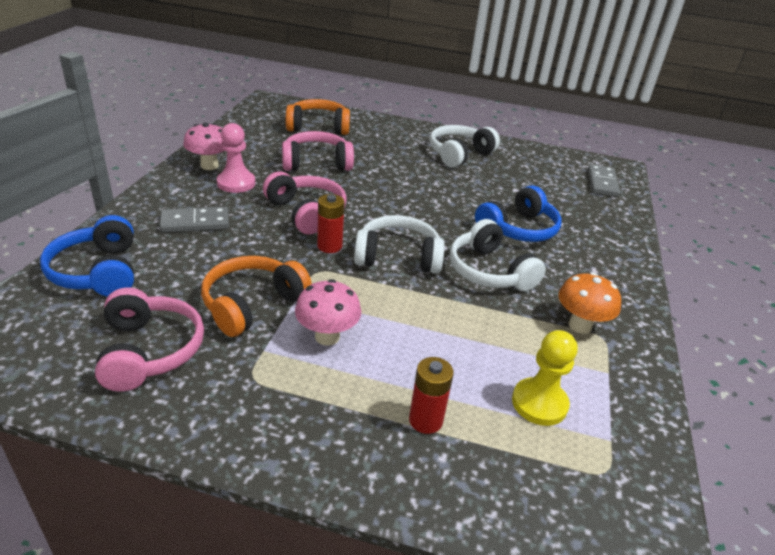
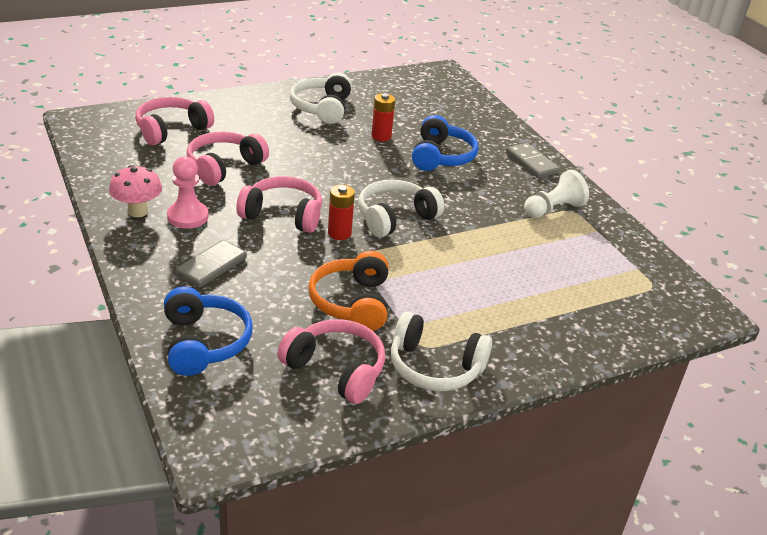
camera: 40 degrees left, 0 degrees up
(98, 272) = (204, 343): blue headphones -> blue headphones turned 135 degrees counterclockwise
(318, 127) = (171, 130): orange headphones -> pink headphones
(327, 336) = (429, 296): pink mushroom -> none
(425, 420) = (545, 312): red battery -> red battery (381, 136)
(489, 271) = (463, 199): white headphones -> white headphones (435, 367)
(539, 403) = (586, 268): yellow pawn -> none
(580, 325) = (553, 209): orange mushroom -> white pawn
(602, 183) = (448, 91): grey domino -> grey domino (531, 163)

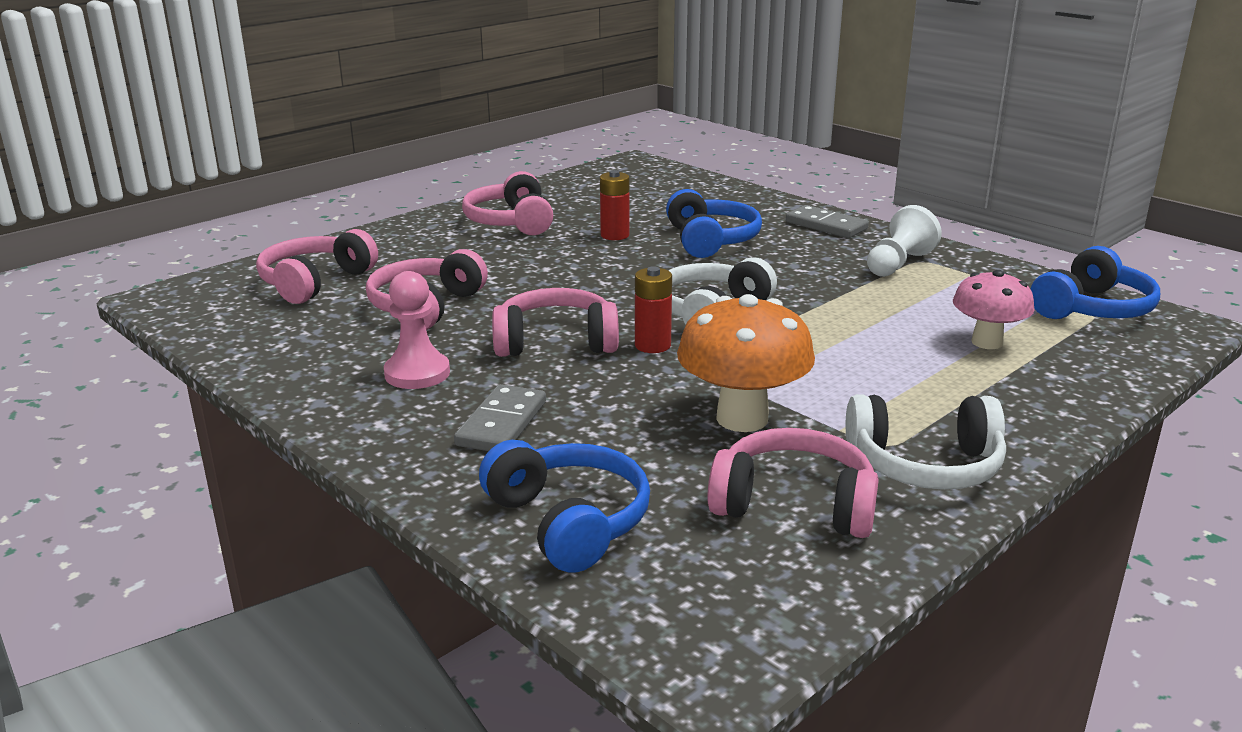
camera: 15 degrees left, 10 degrees down
(138, 211) = (335, 384): pink mushroom -> pink mushroom (987, 342)
(322, 108) = (511, 222): white headphones -> pink headphones
(352, 302) = (742, 418): orange headphones -> orange mushroom
(655, 282) = (1092, 309): none -> blue headphones

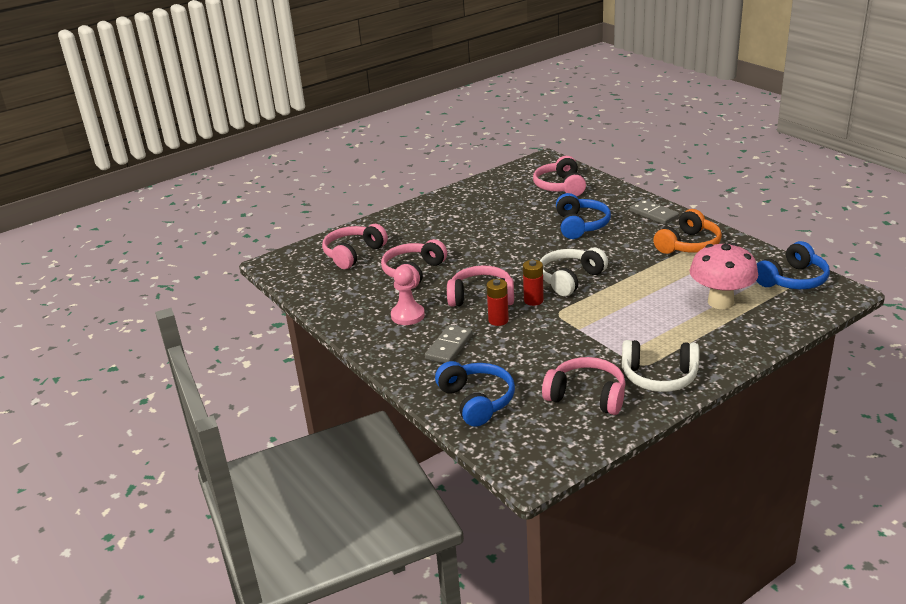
camera: 10 degrees right, 5 degrees up
(511, 222) = (464, 210): pink headphones -> pink headphones (560, 186)
(615, 235) = (524, 221): red battery -> red battery (498, 320)
(742, 418) = (572, 347): orange mushroom -> none
(898, 264) = (688, 245): white pawn -> orange headphones
(987, 342) = (720, 302): pink mushroom -> pink mushroom, size x1.52

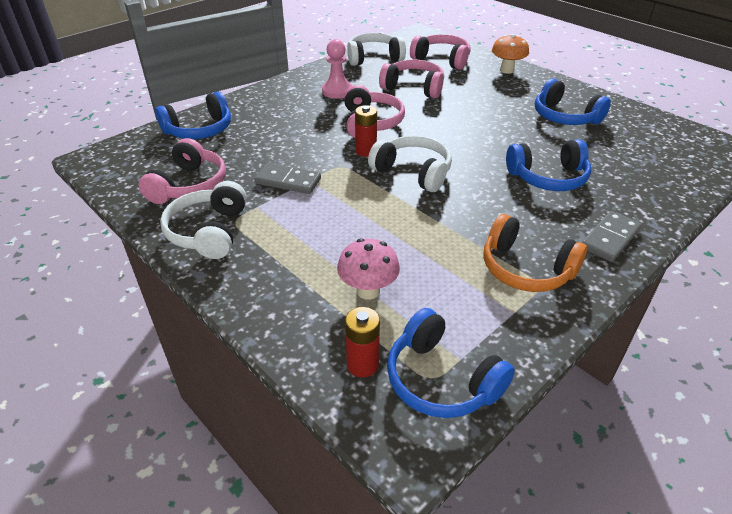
camera: 80 degrees right, 10 degrees up
(331, 292) = (374, 58): none -> white headphones
(391, 223) = (507, 70): none -> orange mushroom
(449, 347) = (285, 113): grey domino -> grey domino (288, 181)
(489, 208) = (564, 117): none -> blue headphones
(498, 320) = (328, 134): red battery -> red battery (362, 364)
(560, 186) = (652, 161): pink headphones -> none
(720, 302) = (368, 291): pink mushroom -> pink mushroom, size x0.66

